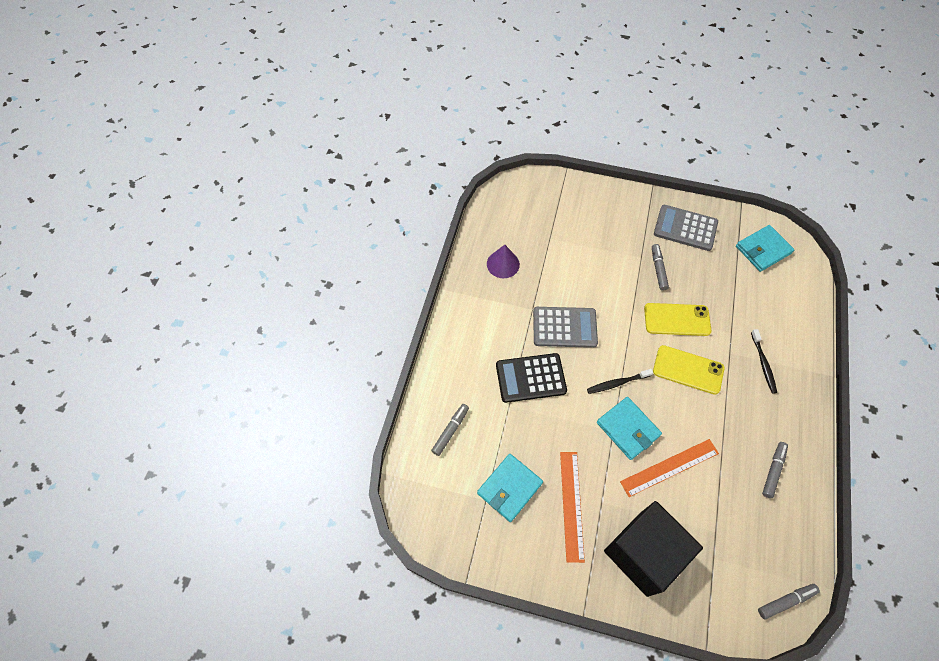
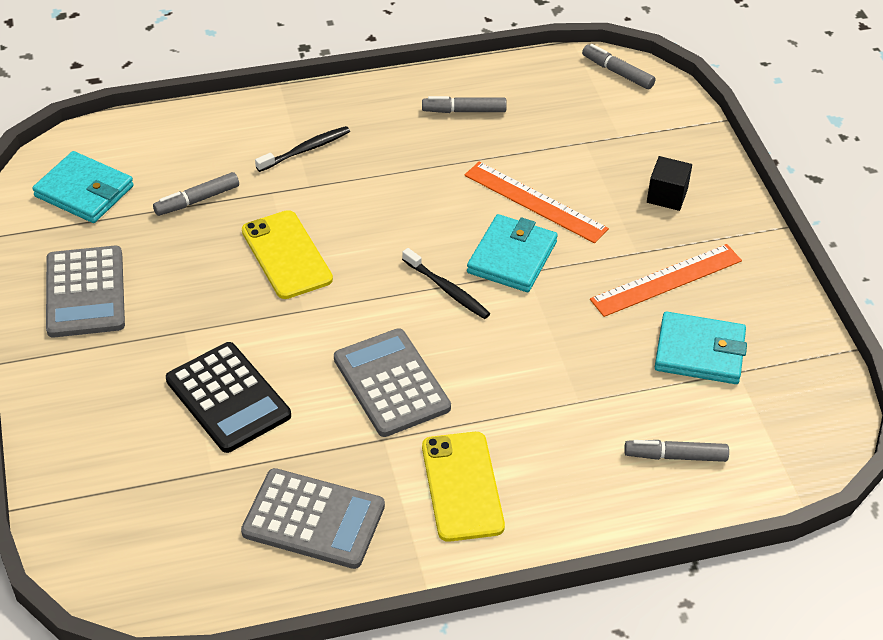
camera: 120 degrees left, 15 degrees down
(503, 264) = (313, 519): purple cone -> grey calculator
(530, 378) = (513, 392): black calculator -> black calculator (228, 398)
(643, 553) = (667, 196): black cube -> black cube, size x0.42
(658, 269) = (198, 302): grey marker -> grey marker (197, 200)
(688, 370) = (369, 221): yellow phone -> yellow phone (462, 486)

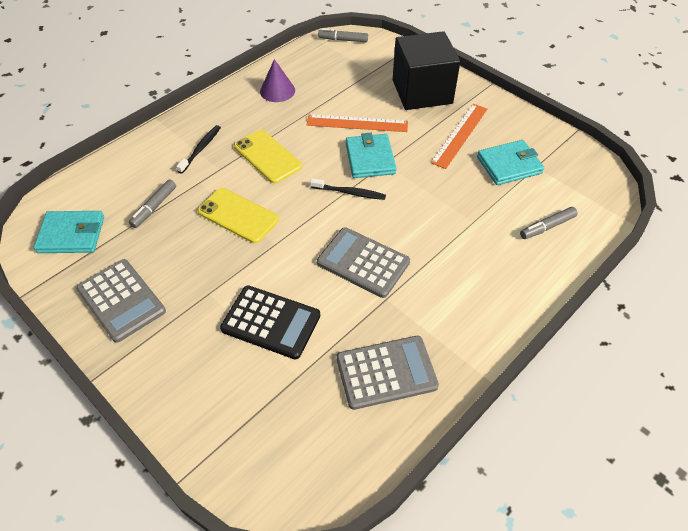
camera: 30 degrees left, 5 degrees up
(462, 486) = (454, 303): yellow phone -> yellow phone (267, 156)
(464, 111) = (277, 91): grey marker -> purple cone
(667, 196) = (422, 92): black cube -> black cube, size x2.36

